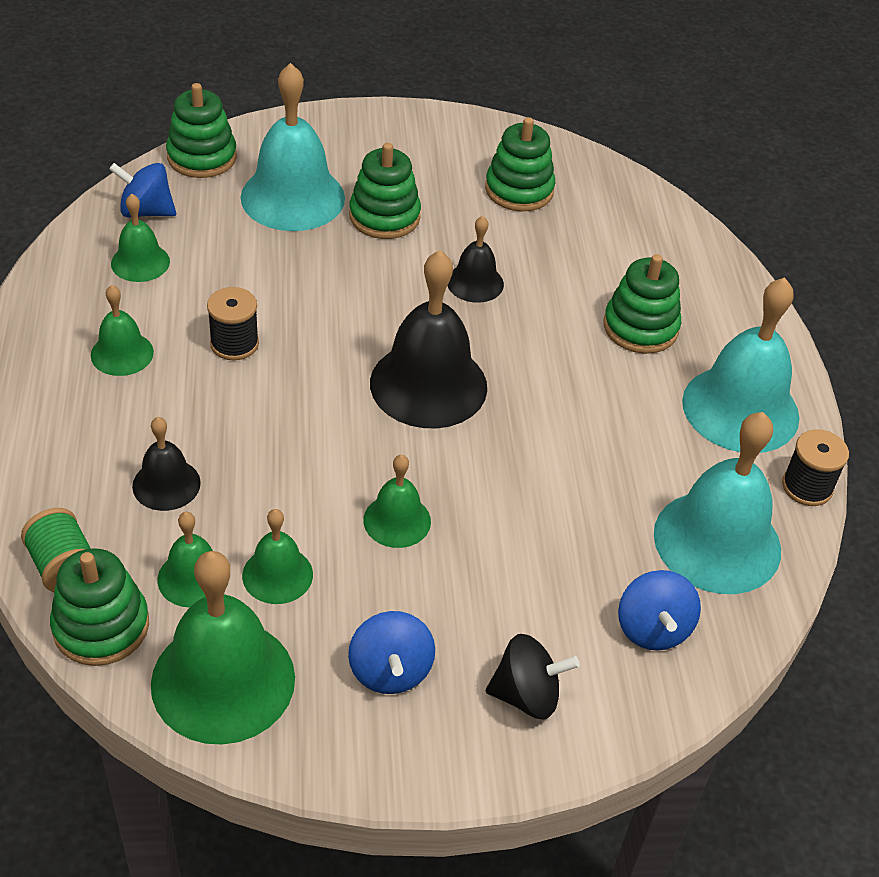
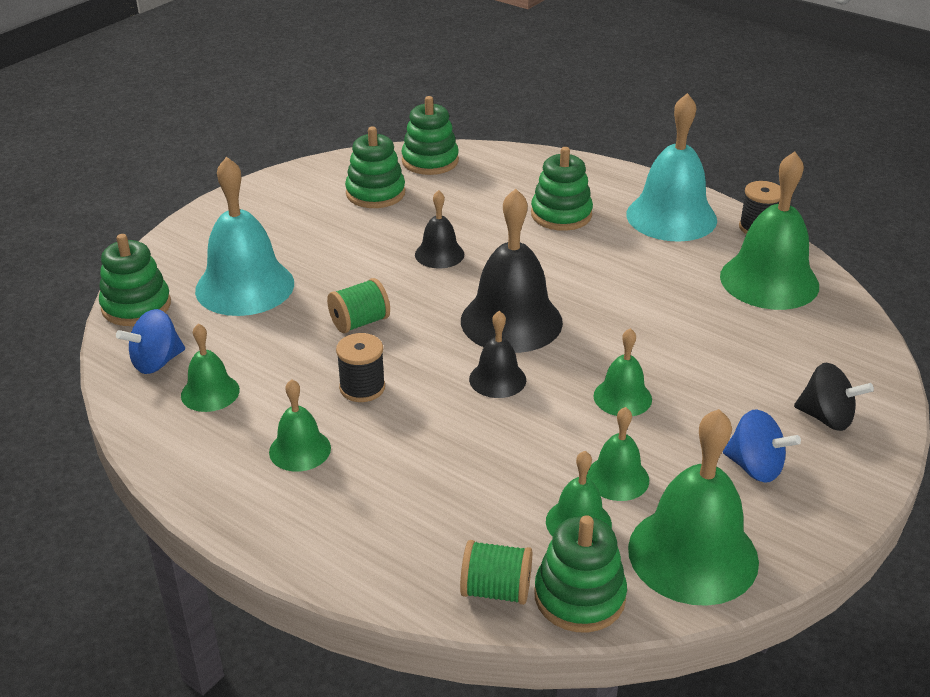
camera: 45 degrees left, 10 degrees down
(166, 484) = (468, 492): black bell -> black bell (497, 379)
(319, 291) = (360, 322): none -> green spool
(384, 216) = (323, 258): green stacking toy -> green stacking toy (430, 161)
(526, 695) = (826, 418): black spinning top -> black spinning top turned 75 degrees clockwise
(653, 629) = (816, 340): blue spinning top -> none
(717, 541) = (769, 281): turquoise bell -> green bell

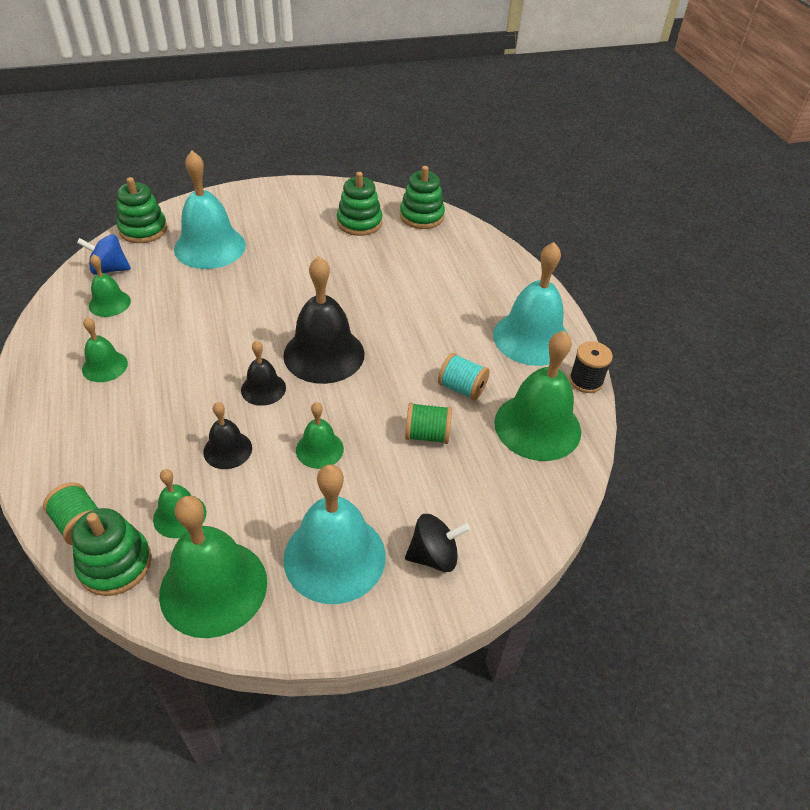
camera: 35 degrees right, 10 degrees up
(360, 322) = (238, 304): green spool -> green spool (427, 435)
(362, 388) = (184, 347): black spool -> none
(439, 254) = (342, 284): black bell -> black bell (227, 450)
(561, 215) = (456, 296): green stacking toy -> none
(617, 478) = (241, 502): green bell -> none
(671, 284) = (462, 388): none -> turquoise spool
(755, 467) = (334, 557): blue spinning top -> turquoise bell
(826, 418) = (434, 556): black spinning top -> black spinning top turned 75 degrees counterclockwise

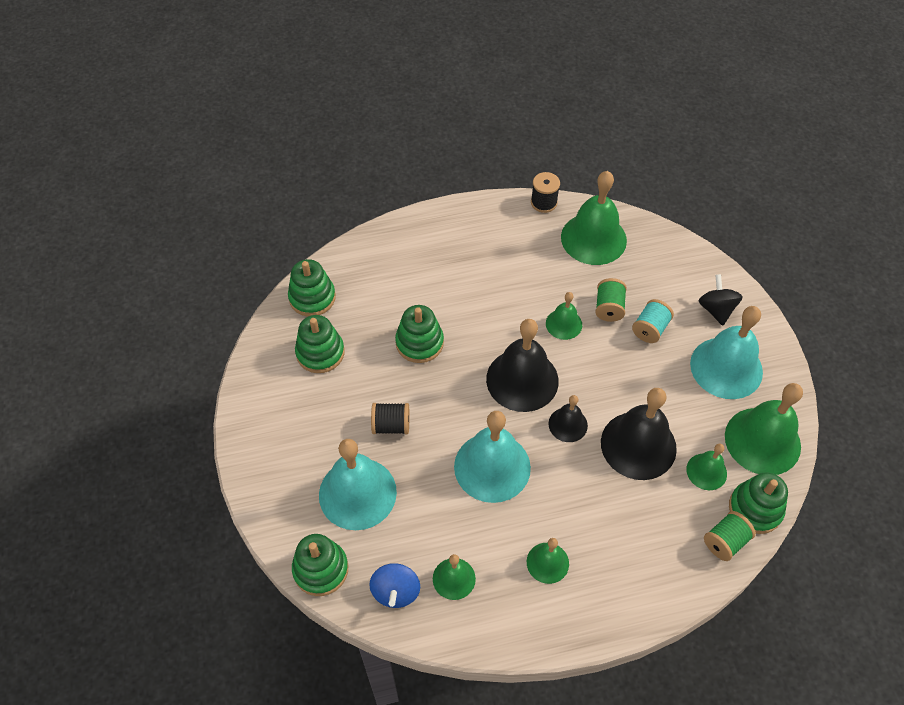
camera: 85 degrees left, 10 degrees up
(227, 450) = (638, 445): black bell -> black bell, size x1.90
(277, 265) = (391, 425): none -> black spool
(319, 449) = (631, 380): green bell -> green bell (564, 324)
(371, 281) = (419, 343): none -> green stacking toy
(462, 388) = (557, 282): turquoise spool -> turquoise spool (650, 329)
(531, 338) = (495, 230): turquoise bell -> turquoise bell (492, 467)

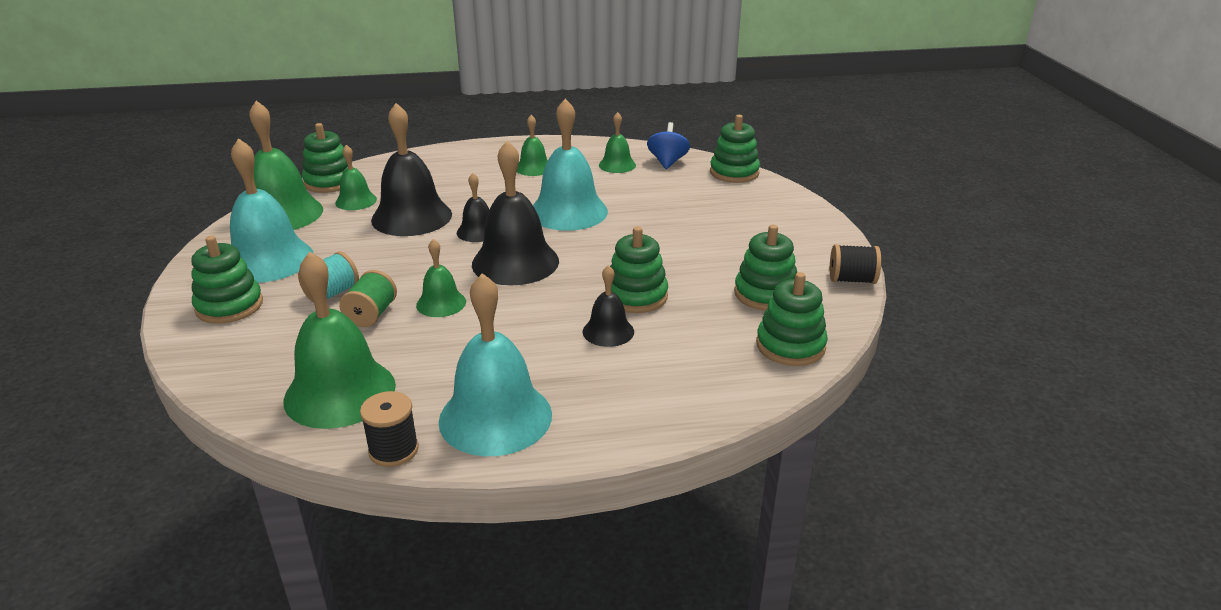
camera: 175 degrees left, 25 degrees down
(357, 493) = (705, 204): turquoise bell -> turquoise bell (495, 417)
(391, 425) = (672, 239): black spool -> black spool (852, 280)
(437, 303) = (608, 331): none -> black bell
(716, 309) = (229, 306): black spinning top -> green stacking toy
(725, 541) = (372, 170): green spool -> none

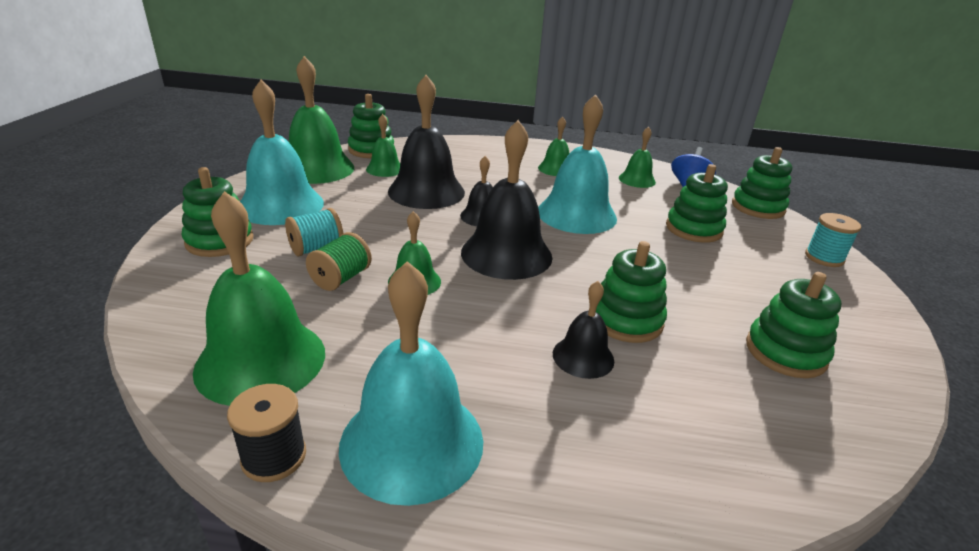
camera: 15 degrees right, 0 degrees up
(790, 346) = (817, 435): green stacking toy -> green stacking toy (693, 229)
(793, 210) = (824, 258): none -> turquoise spool
(852, 280) = (901, 358): black spool -> none

